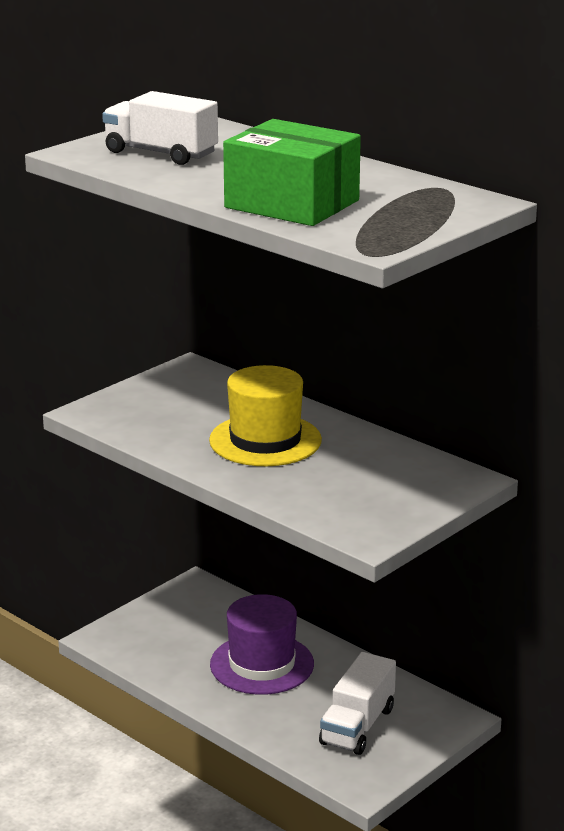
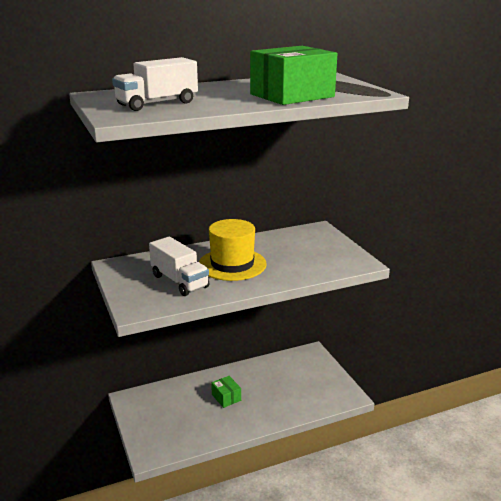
camera: 65 degrees left, 0 degrees up
(262, 664) = (226, 397): purple hat -> green box
(357, 726) = (301, 382): white truck -> white truck (179, 281)

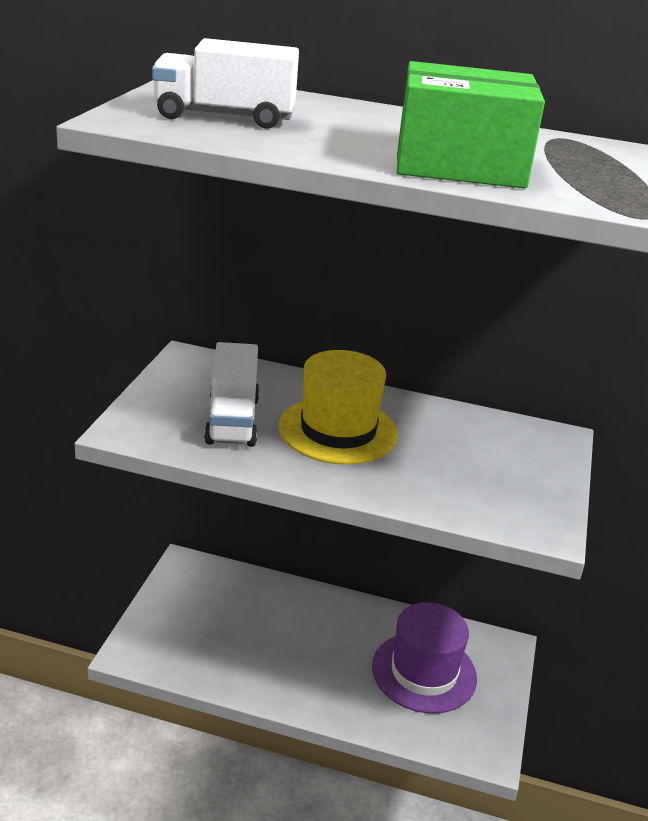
camera: 35 degrees right, 5 degrees up
(226, 397) = (304, 638): green box -> none
(292, 380) = (424, 672): none -> purple hat

